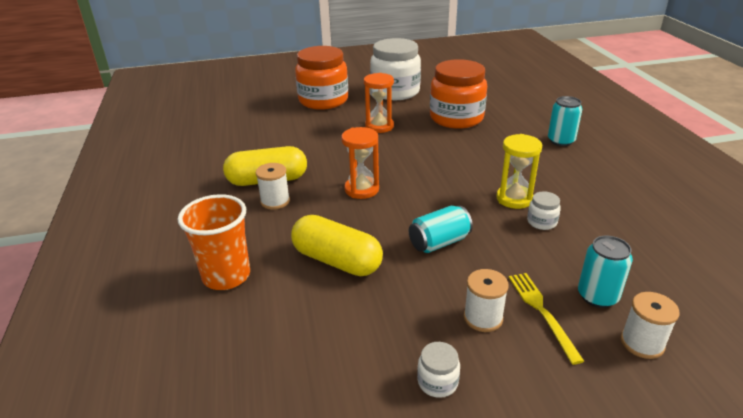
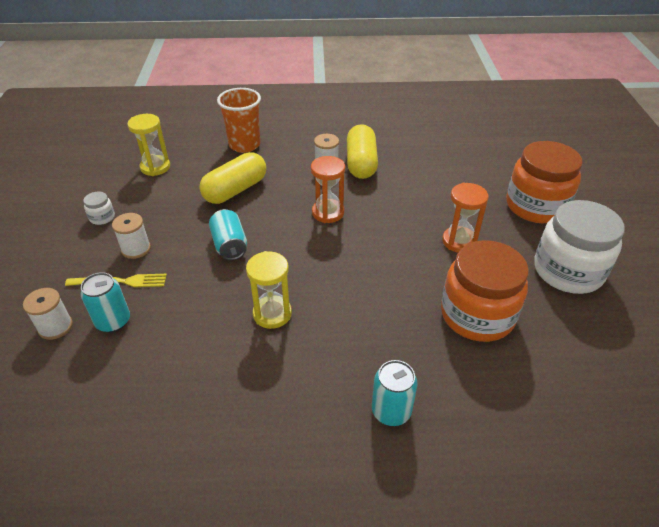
camera: 100 degrees right, 10 degrees up
(293, 362) = (155, 167): none -> yellow hourglass
(542, 222) = (225, 322): white jar -> none

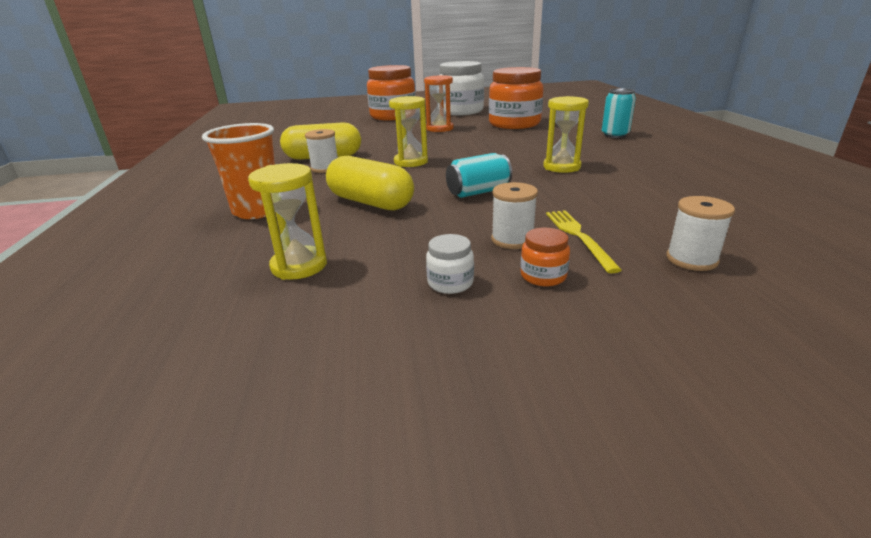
camera: 95 degrees left, 15 degrees down
(84, 253) = (543, 276): none -> orange jar
(113, 321) = (642, 227): turquoise can -> none
(328, 213) = (411, 162): orange hourglass -> yellow hourglass

